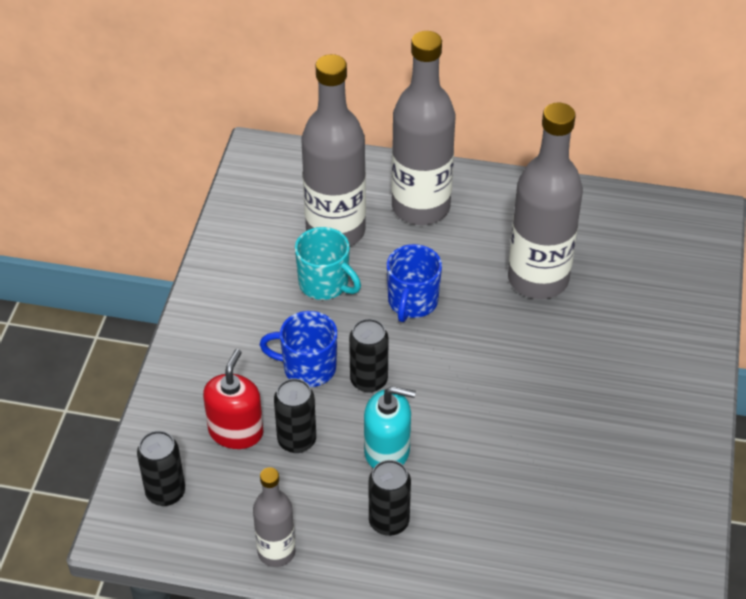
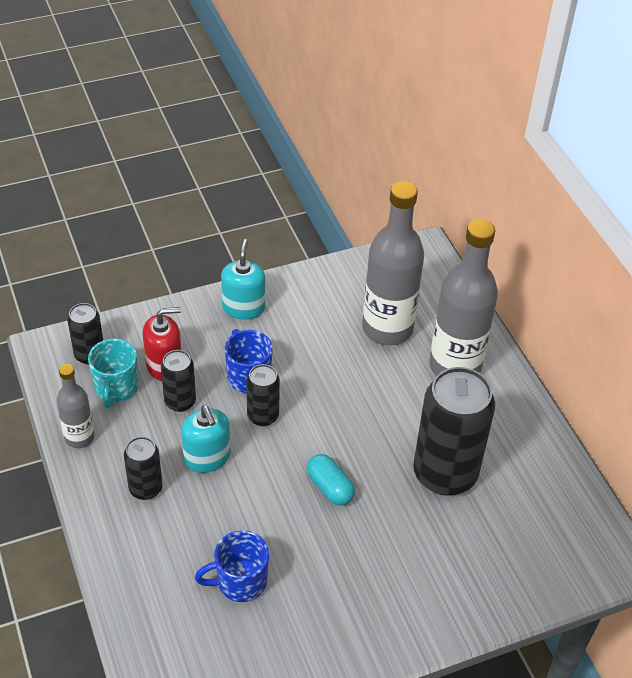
camera: 55 degrees right, 0 degrees up
(212, 328) = (243, 307): none -> turquoise soap dispenser
(325, 284) = (332, 347): turquoise mug -> turquoise mug (116, 388)
(412, 302) = (356, 406): blue mug -> blue mug (240, 581)
(494, 371) = (330, 487): none -> turquoise capsule
(538, 279) = (445, 473): grey bottle -> black can

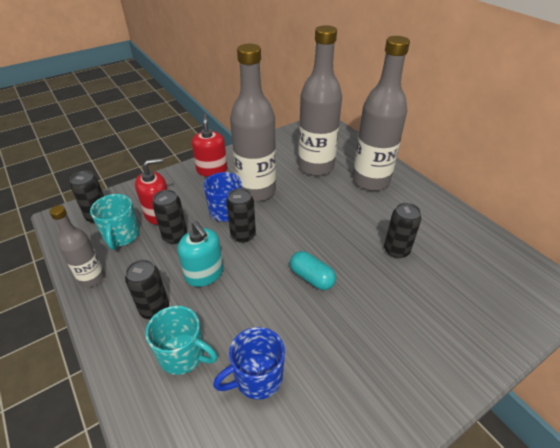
camera: 10 degrees left, 5 degrees down
(169, 543) = (183, 355): none -> turquoise mug
(243, 307) = (212, 170): turquoise soap dispenser -> red soap dispenser
(295, 353) = (256, 191): none -> grey bottle
(445, 473) = (396, 250): black can -> black can, size x0.50

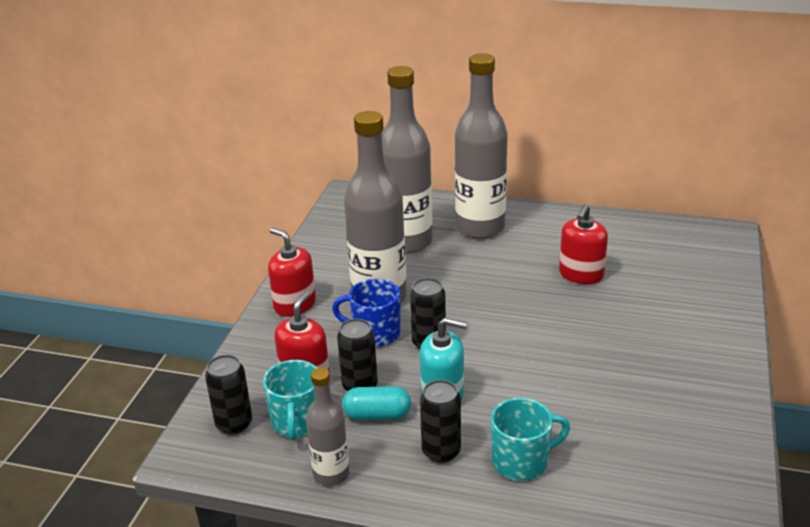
camera: 40 degrees left, 10 degrees down
(121, 236) = (297, 422): turquoise mug -> turquoise mug turned 45 degrees clockwise
(257, 377) = (602, 432): blue mug -> none
(311, 278) = (542, 337): turquoise capsule -> turquoise capsule (377, 415)
(396, 250) = (581, 274): black can -> red soap dispenser

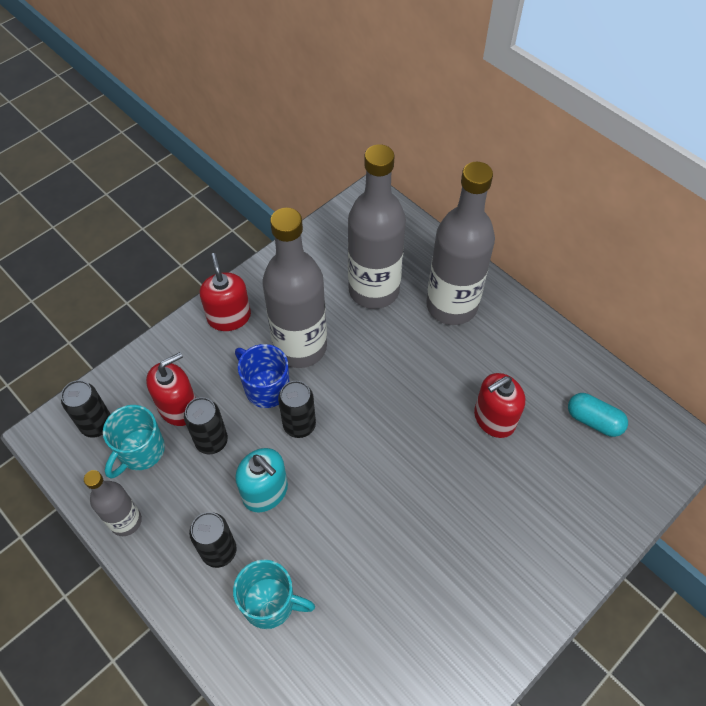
camera: 30 degrees right, 25 degrees up
(377, 415) = (201, 481): turquoise capsule -> turquoise capsule (593, 421)

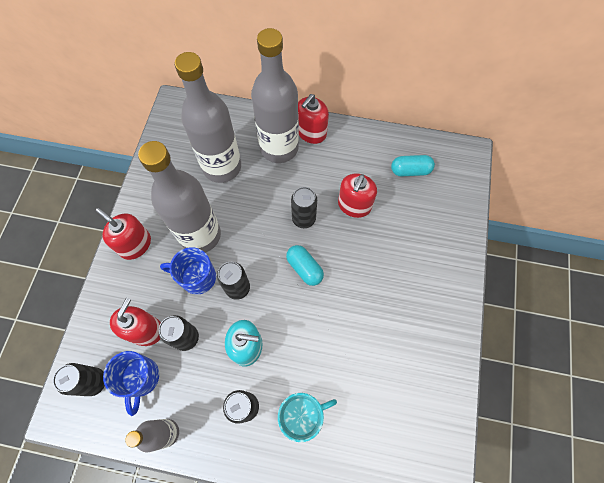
camera: 35 degrees left, 10 degrees up
(140, 451) = (140, 378): turquoise mug -> blue mug
(386, 451) = (304, 268): none -> turquoise capsule
(424, 397) = (304, 219): none -> black can
(501, 310) = (311, 132): none -> red soap dispenser

